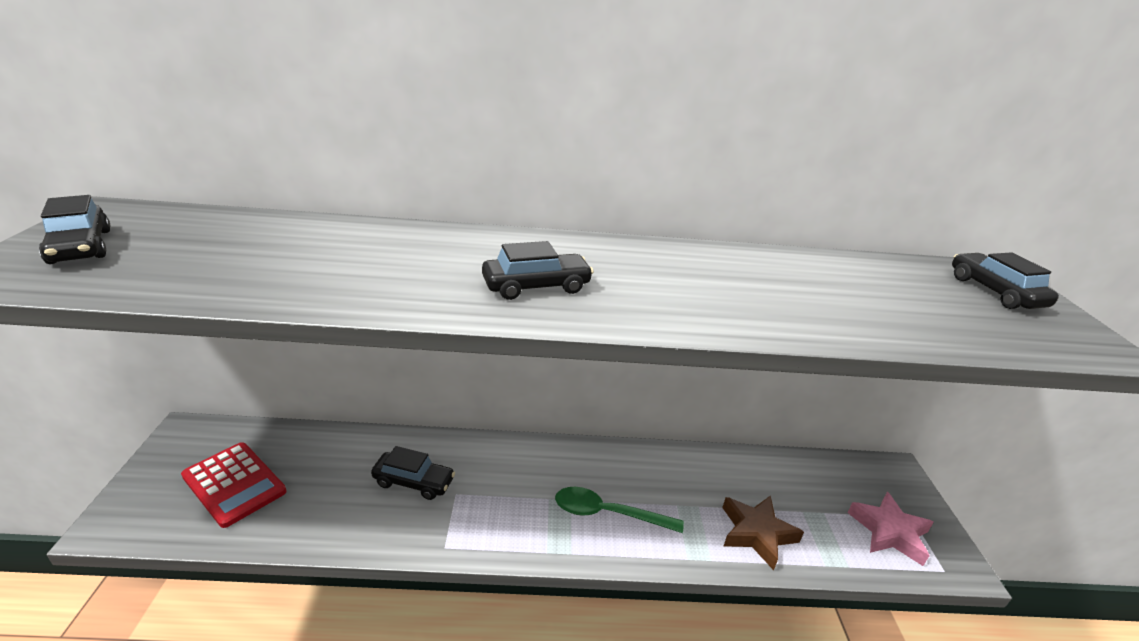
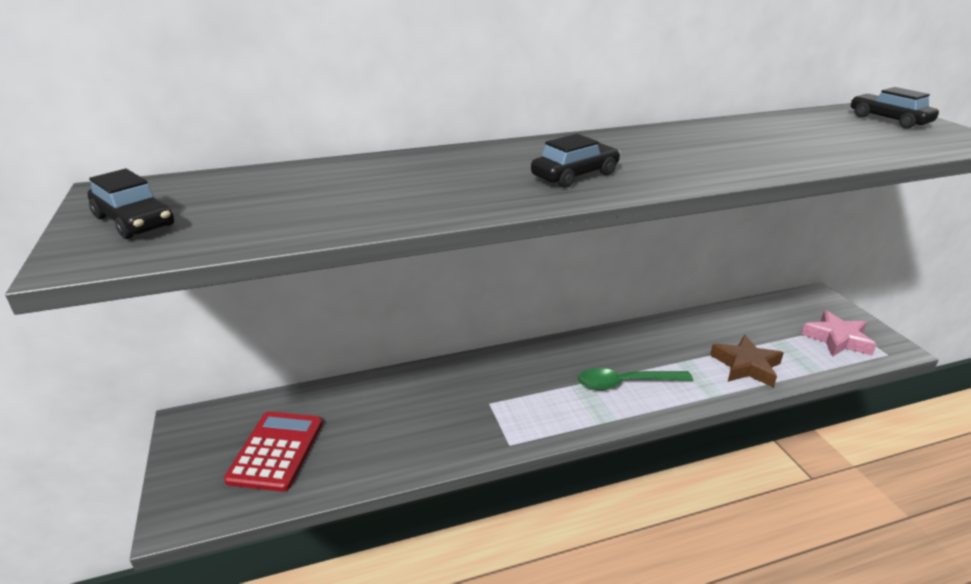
camera: 15 degrees left, 0 degrees up
(234, 484) = (276, 451): red calculator -> red calculator turned 105 degrees counterclockwise
(413, 482) = (445, 404): black car -> none

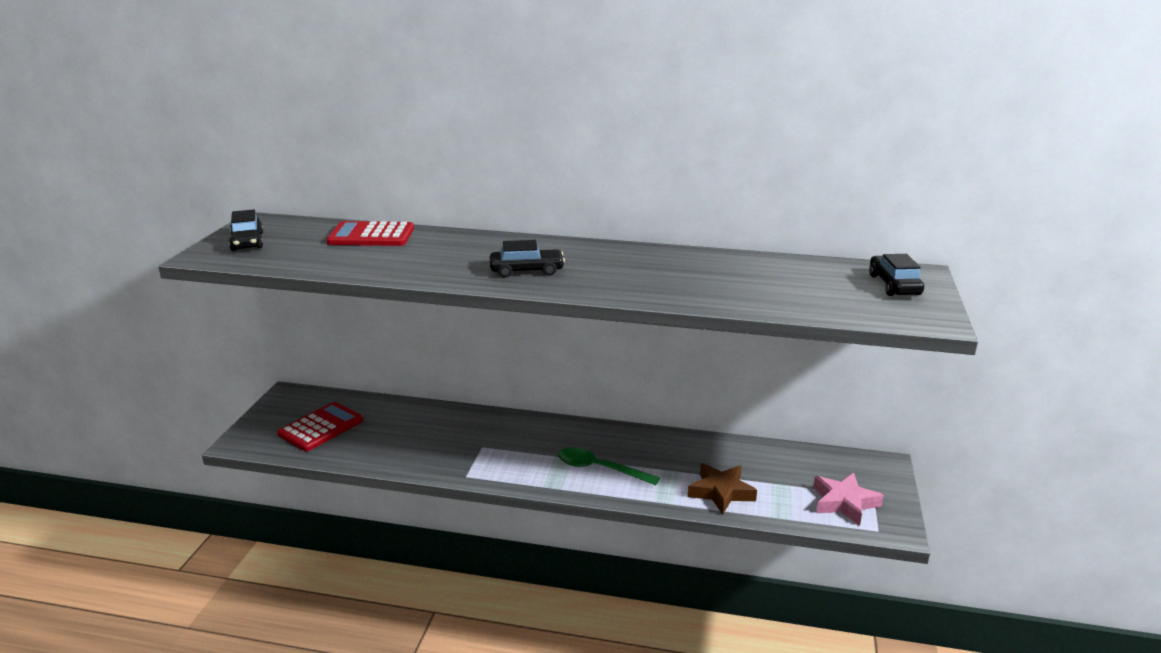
camera: 30 degrees right, 5 degrees down
(316, 176) = (371, 235): none -> red calculator

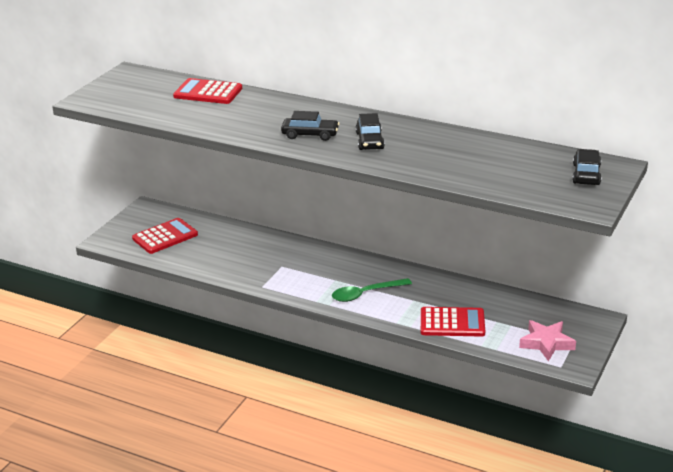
camera: 15 degrees right, 5 degrees up
(247, 242) = (117, 90): black car -> black car (369, 141)
(600, 469) = (366, 294): green spoon -> green spoon turned 60 degrees counterclockwise
(721, 492) = (452, 323): brown star -> red calculator

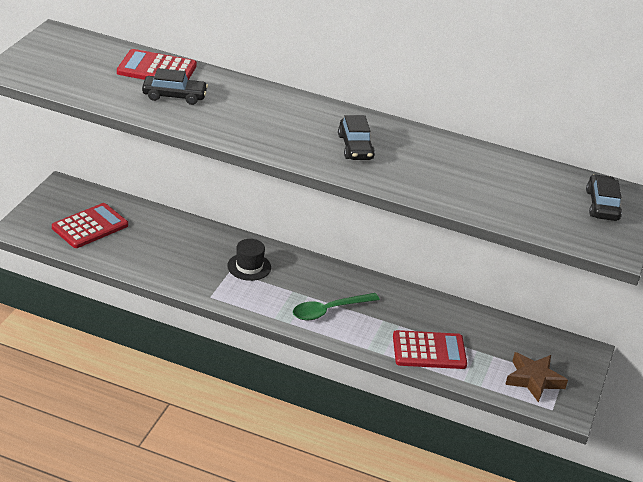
camera: 10 degrees left, 5 degrees up
(299, 262) = (249, 267): none -> black hat
(310, 135) = (285, 135): black car -> black car (174, 96)
(546, 343) = (533, 380): pink star -> brown star

